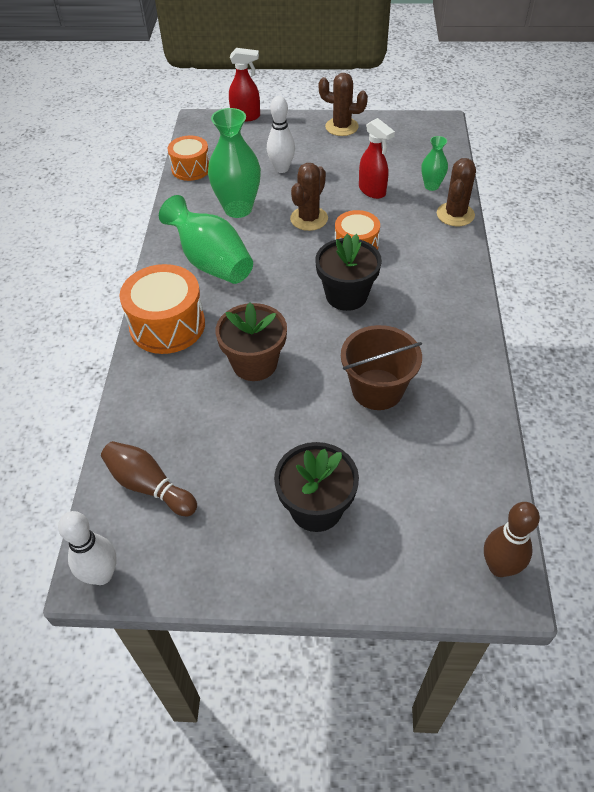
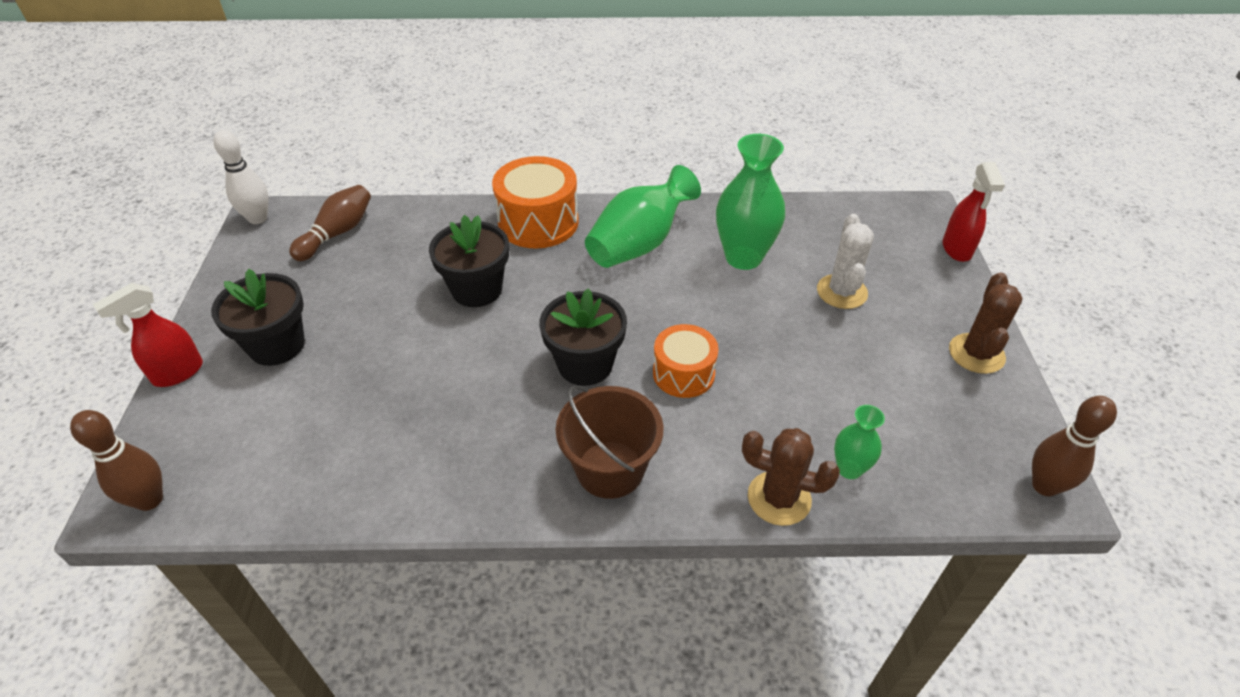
camera: 85 degrees right, 5 degrees down
(191, 168) = (816, 211): orange drum -> none
(254, 363) = (477, 289): brown flower pot -> black flower pot
(281, 169) = (841, 292): white bowling pin -> white cactus
(309, 219) = (735, 324): brown cactus -> none
(372, 191) = (816, 392): red spray bottle -> red spray bottle (177, 373)
(377, 389) = (423, 394): brown bucket -> brown bucket (610, 469)
(436, 124) = (1044, 486): none -> brown bowling pin

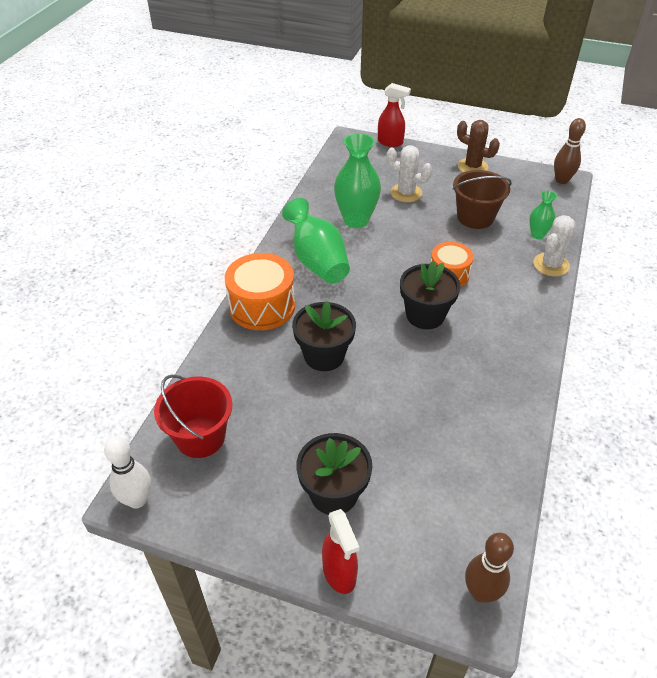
camera: 70 degrees left, 0 degrees up
(337, 233) = (200, 437): brown bowling pin -> red bucket
(610, 469) = (515, 324): brown bucket -> brown bucket (475, 217)
(779, 498) = (551, 265): brown cactus -> white cactus

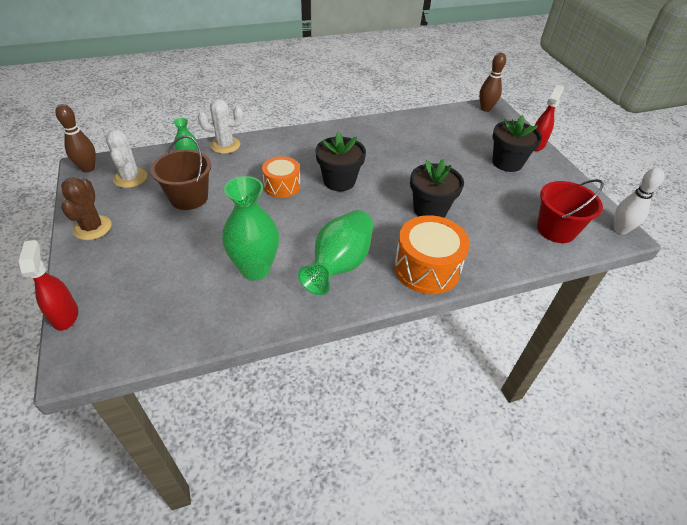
camera: 130 degrees left, 0 degrees up
(406, 193) = (178, 255): white cactus -> white cactus (130, 178)

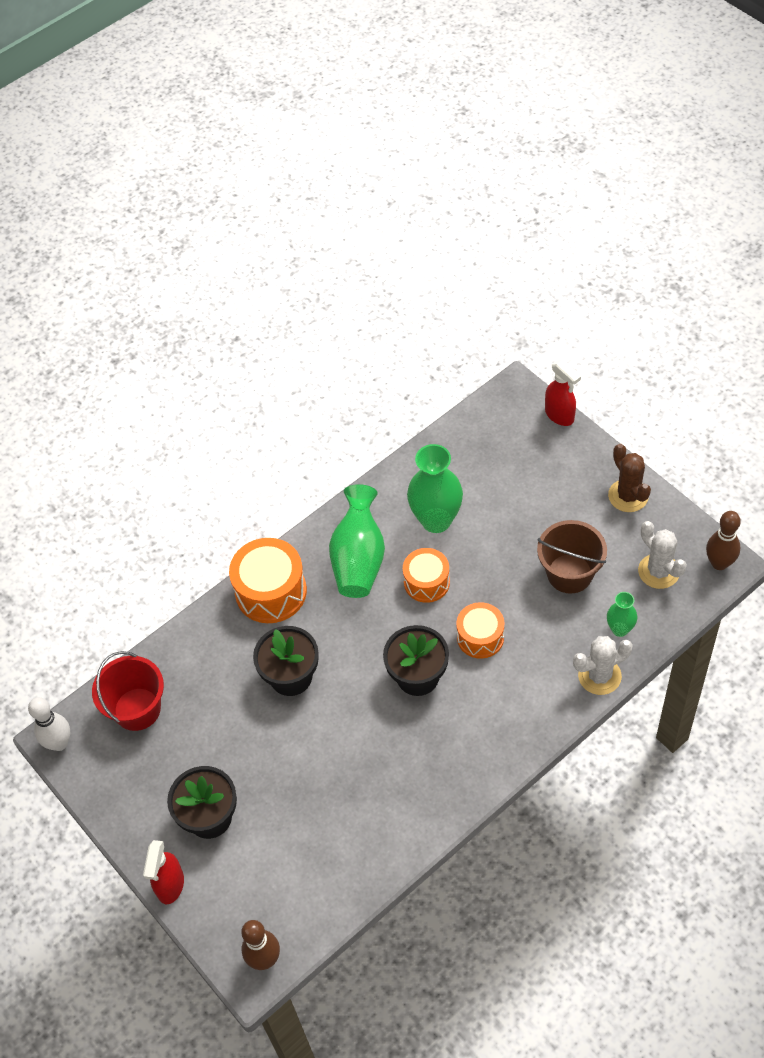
camera: 165 degrees right, 10 degrees up
(295, 229) = (426, 582): none -> orange drum

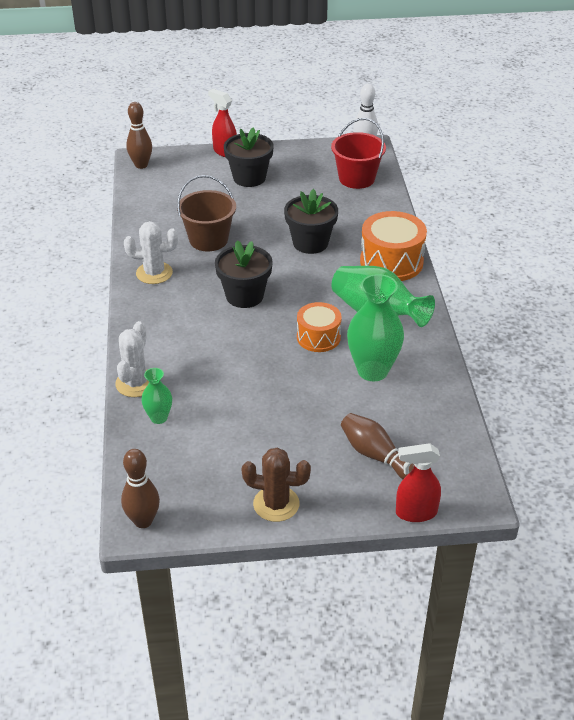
camera: 120 degrees right, 15 degrees down
(480, 637) = (240, 340): orange drum -> none
(527, 465) = (377, 456): none -> brown bowling pin
(569, 573) = (240, 419): brown bucket -> brown bucket (208, 240)
(658, 571) = (181, 474): white cactus -> white cactus (154, 273)

